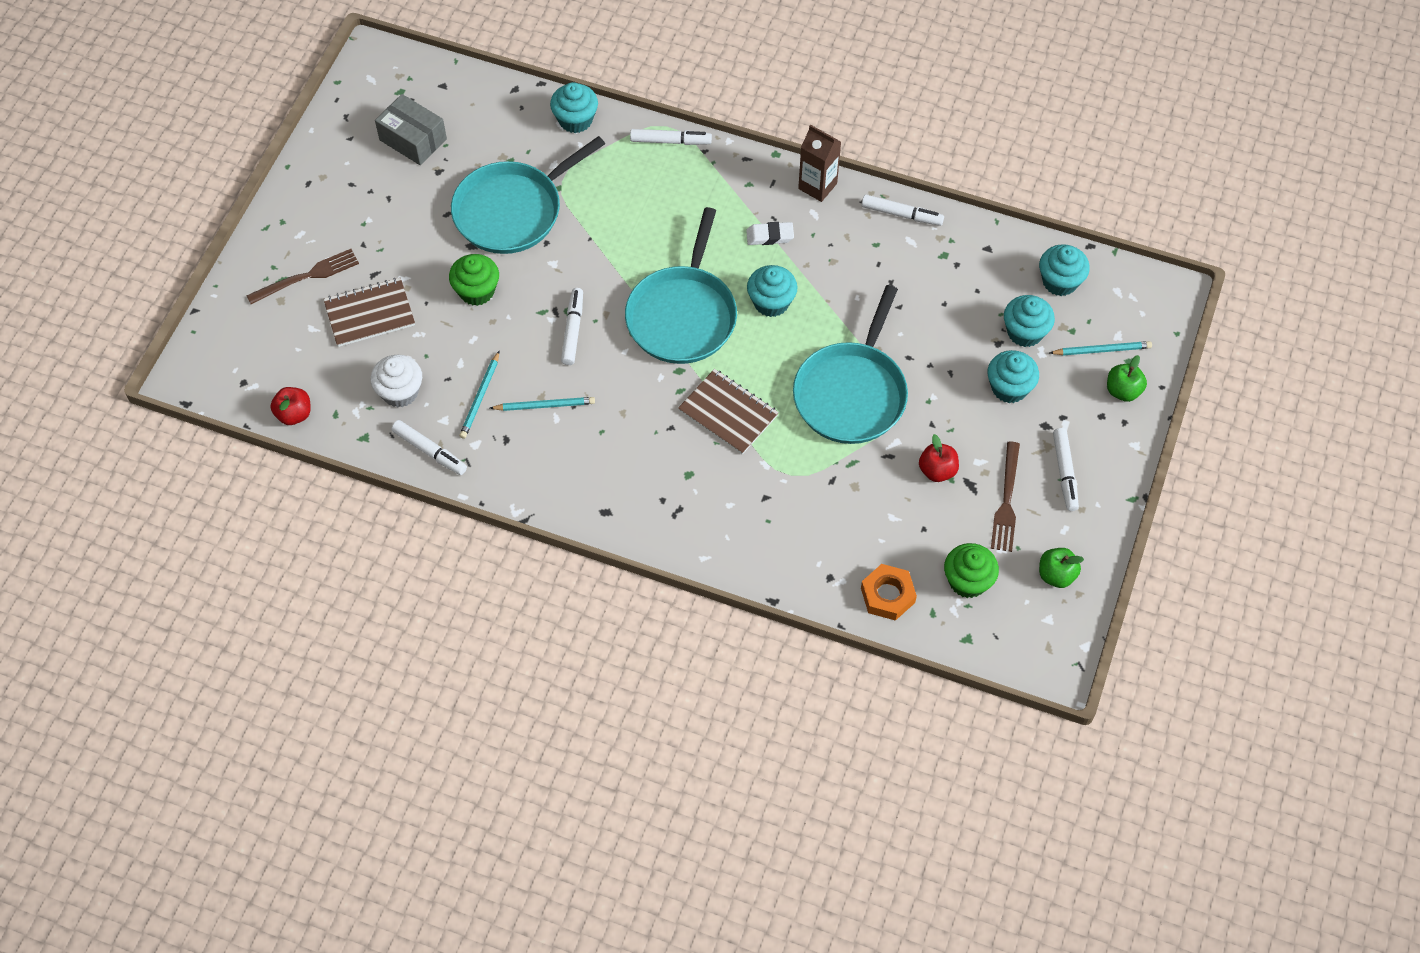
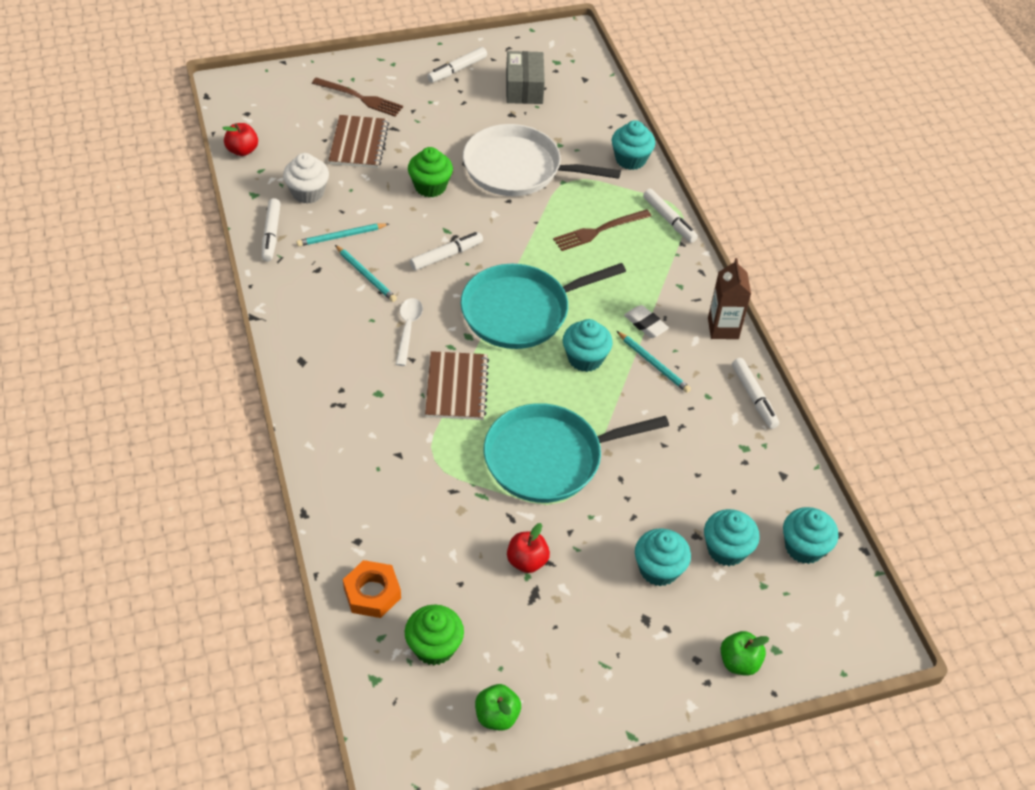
camera: 50 degrees right, 10 degrees down
(369, 314) = (359, 143): brown notebook -> brown notebook turned 60 degrees clockwise
(513, 210) = (518, 168): turquoise pan -> white pan
(635, 410) = (408, 329): none -> white spoon
(1006, 501) = (541, 632): brown fork -> brown fork (599, 231)
(1064, 472) = (610, 662): white marker -> white marker (457, 70)
(1102, 350) = (766, 620): turquoise pencil -> turquoise pencil (653, 364)

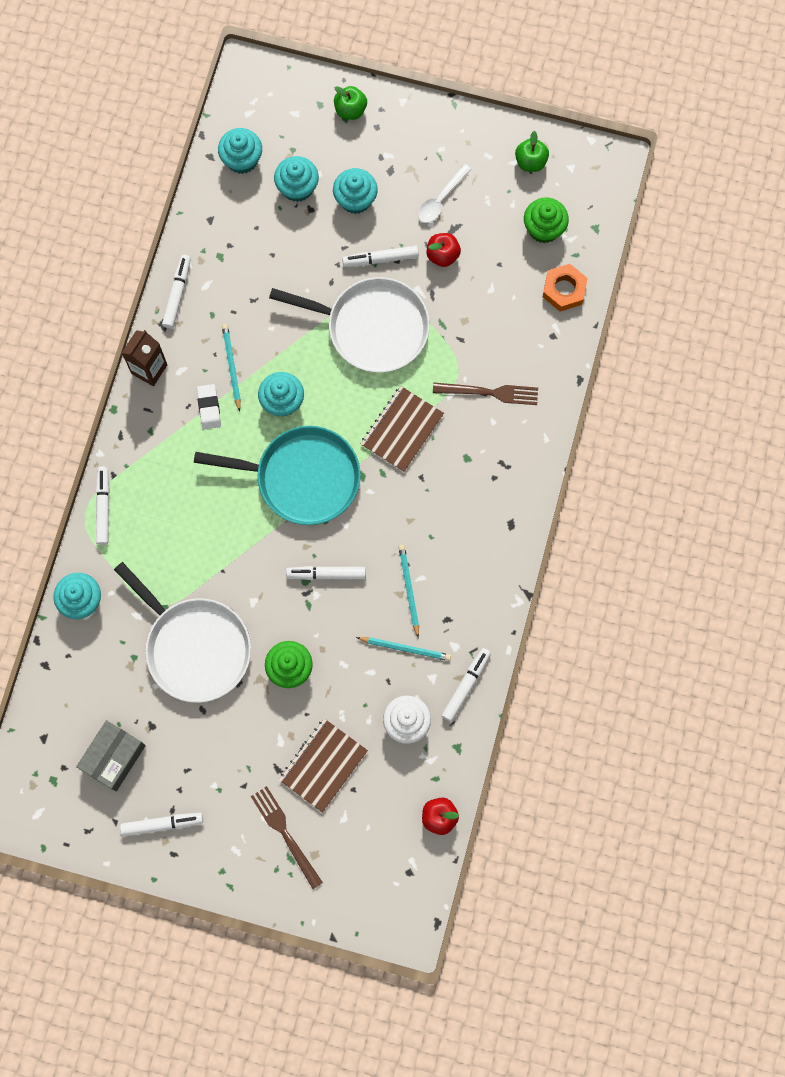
camera: 145 degrees left, 25 degrees up
(408, 329) = (406, 510): white spoon -> white spoon (441, 199)
(549, 458) = (372, 327): turquoise pan -> white pan
(588, 524) = (380, 259): none -> white marker
(599, 231) = (174, 529): brown fork -> brown fork (490, 392)

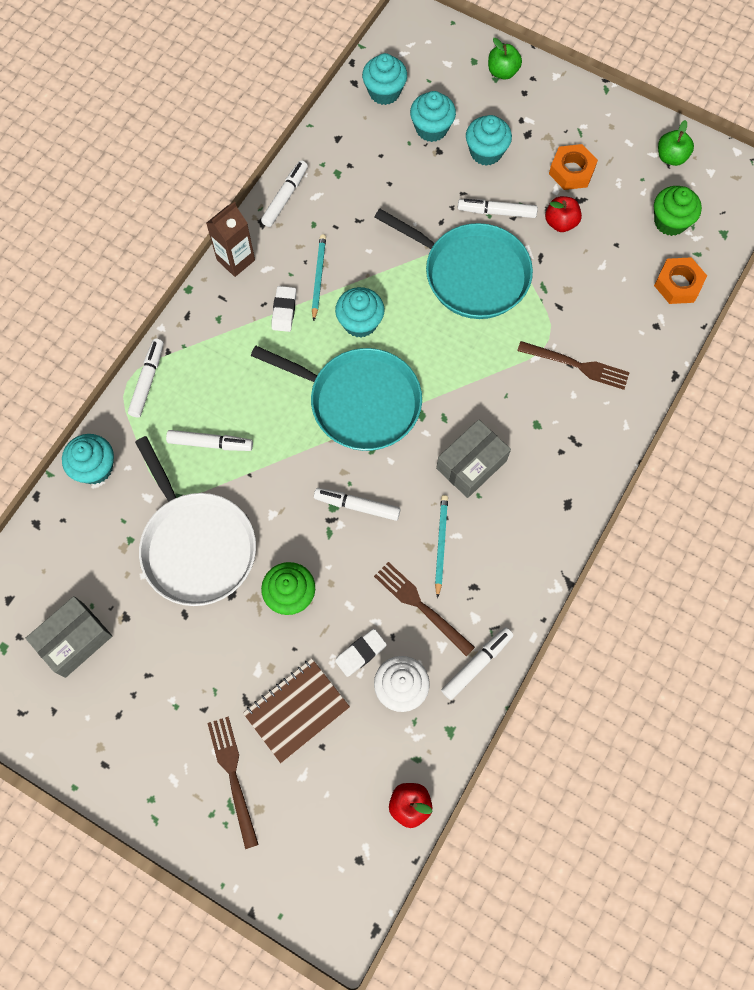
camera: 15 degrees right, 5 degrees down
(162, 824) = (102, 728): white marker -> white marker (210, 443)
(364, 703) = (360, 653): none -> white eraser
(372, 327) = (471, 274): white pan -> turquoise pan
(402, 430) = (476, 380): brown notebook -> none
(405, 648) = (421, 606): turquoise pencil -> brown fork
(417, 510) = (471, 464): none -> grey box
(441, 199) = (571, 171): white spoon -> orange nut

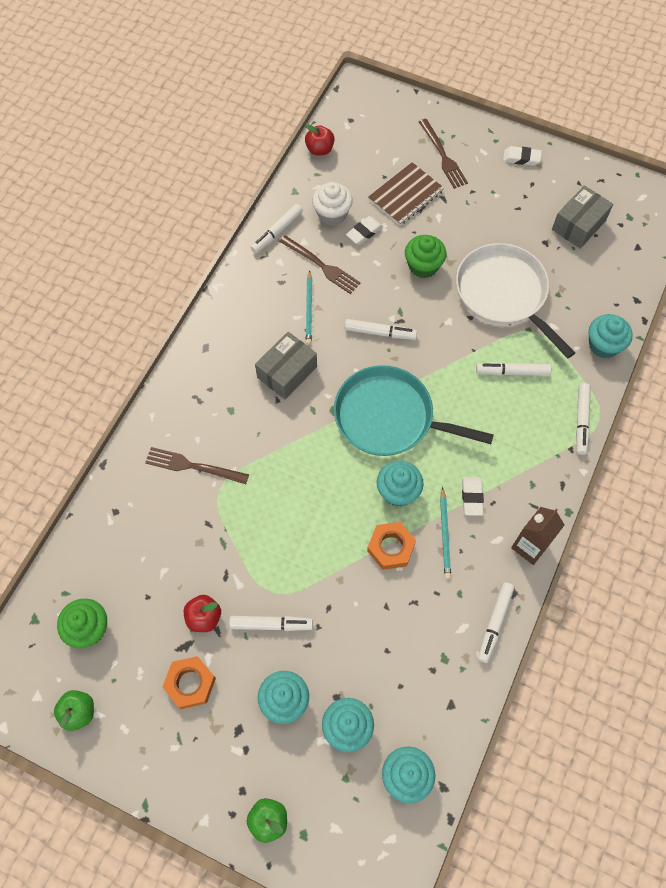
camera: 175 degrees right, 5 degrees down
(122, 762) = (521, 158): none -> white eraser
(471, 274) = (295, 551): turquoise pan -> none
(678, 284) = (89, 557): orange nut -> orange nut (391, 547)

